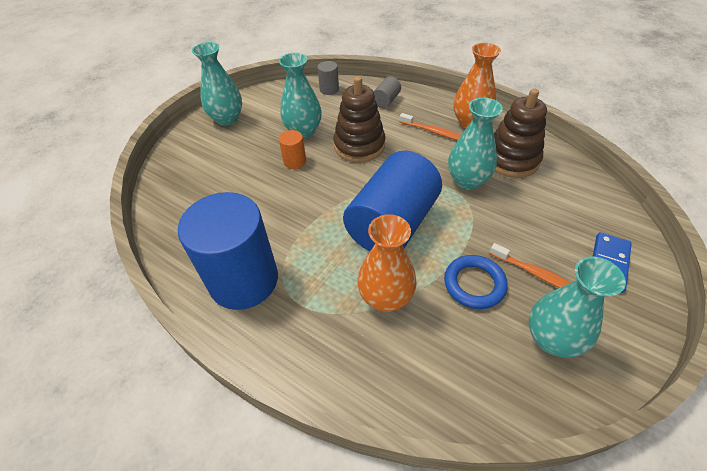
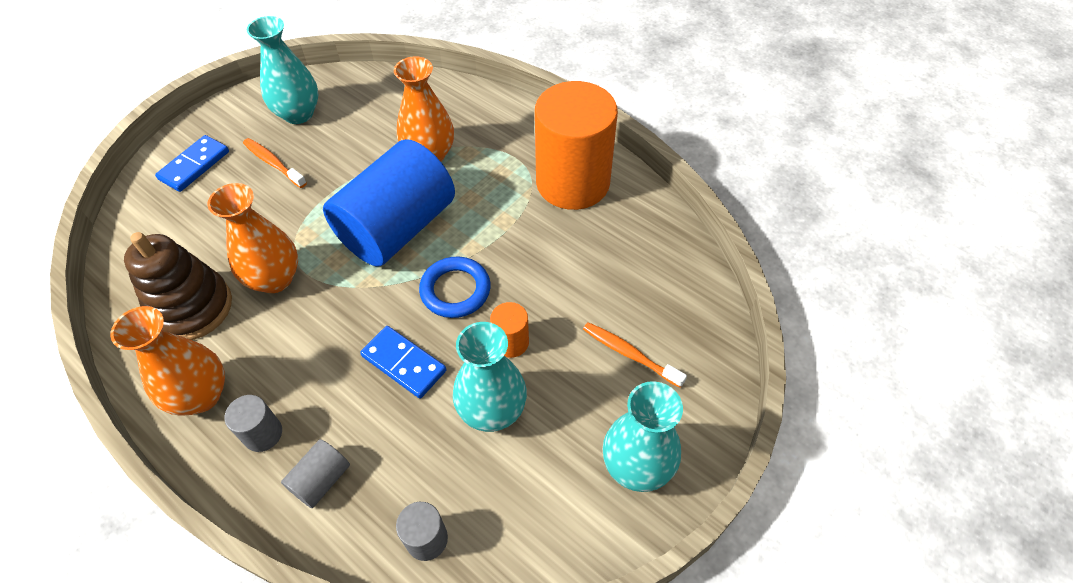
camera: 175 degrees left, 5 degrees up
(244, 280) = (572, 182): blue cylinder -> orange cylinder
(359, 145) = (404, 363): brown stacking toy -> blue domino
(425, 112) = (263, 434): none -> grey cylinder
(432, 131) = (274, 381): orange toothbrush -> orange toothbrush (629, 354)
(467, 181) = (275, 279): turquoise vase -> orange vase
(474, 284) = (338, 159): blue ring -> blue ring (455, 290)

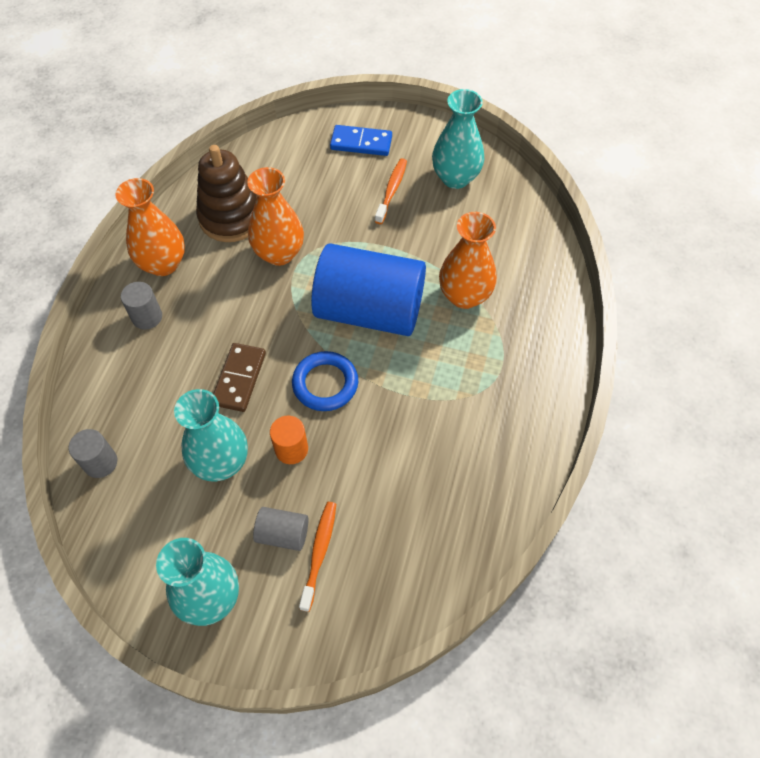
camera: 65 degrees right, 5 degrees up
(321, 480) = (124, 372): grey cylinder -> grey cylinder (283, 534)
(404, 363) = (239, 379): blue domino -> brown domino
(572, 182) = (497, 428): orange cylinder -> none

